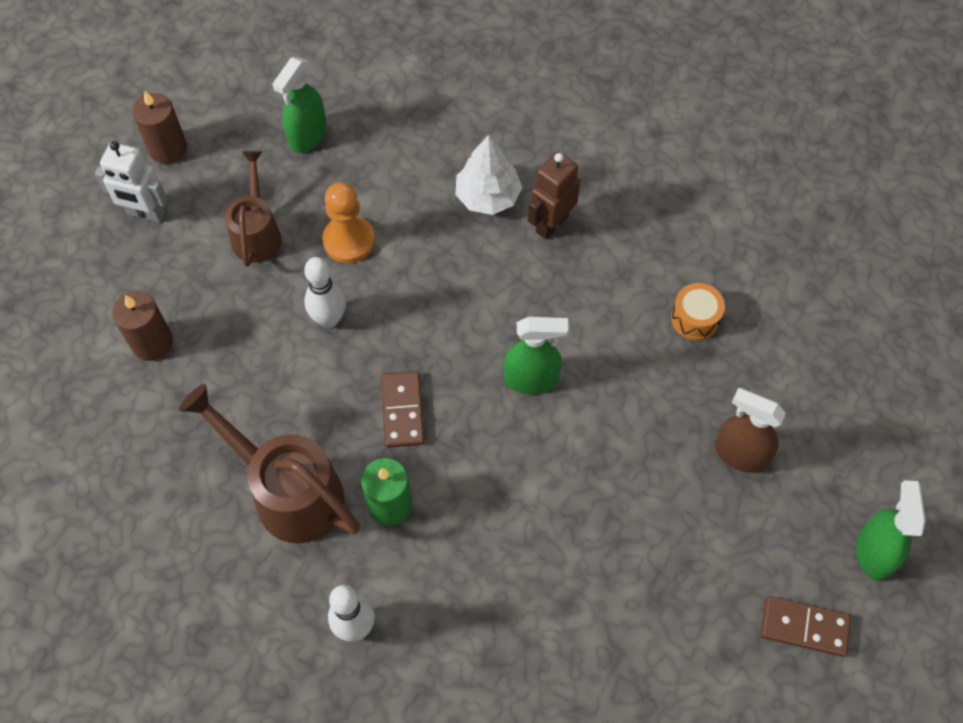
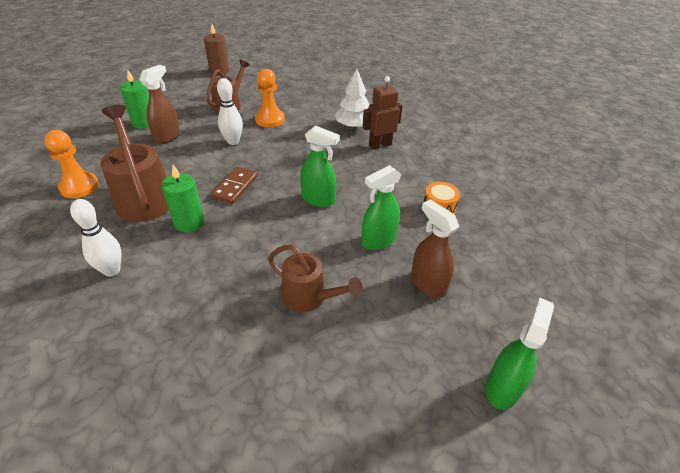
camera: 25 degrees right, 20 degrees down
(146, 213) = (189, 85): white robot -> none
(152, 343) = (144, 123): brown candle -> green candle
(179, 520) = (79, 186): none -> orange pawn
(218, 356) = (167, 136): none -> brown spray bottle
(307, 136) = (283, 84): green spray bottle -> green spray bottle (378, 240)
(619, 543) = (310, 298): none -> brown watering can
(804, 627) = (414, 414): brown domino -> none

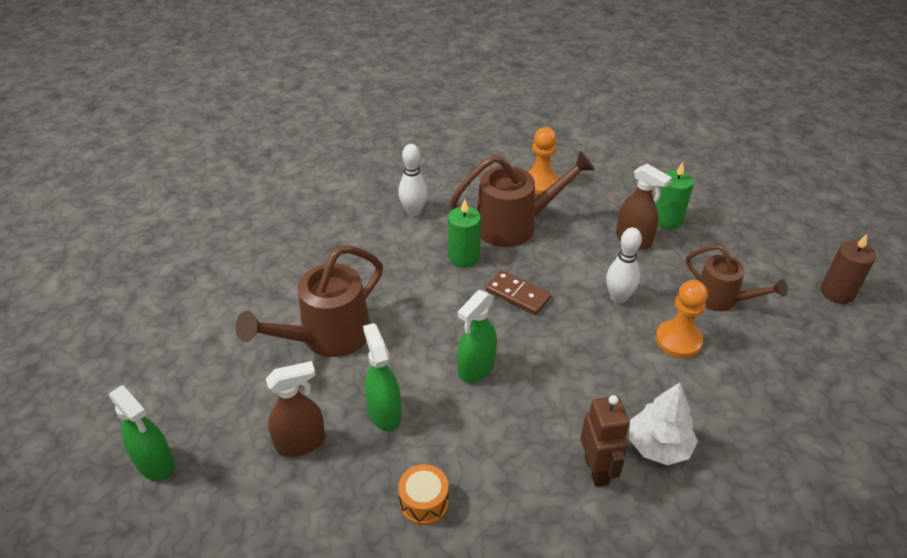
camera: 105 degrees right, 0 degrees up
(310, 298) = (326, 337): brown watering can -> brown watering can, size x1.57

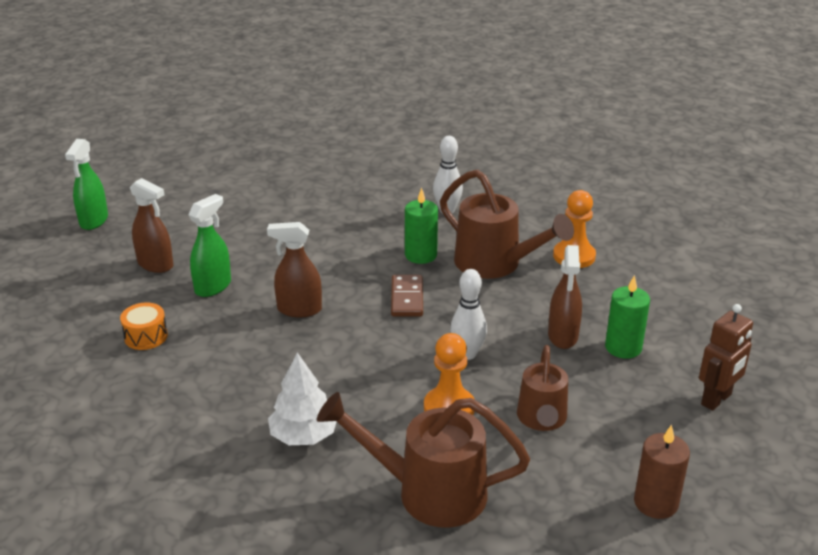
camera: 55 degrees right, 10 degrees down
(326, 337) = (263, 232): brown watering can -> brown watering can (428, 492)
(476, 368) = (299, 309): green spray bottle -> brown spray bottle
(597, 470) = (246, 409): brown robot -> brown robot (716, 399)

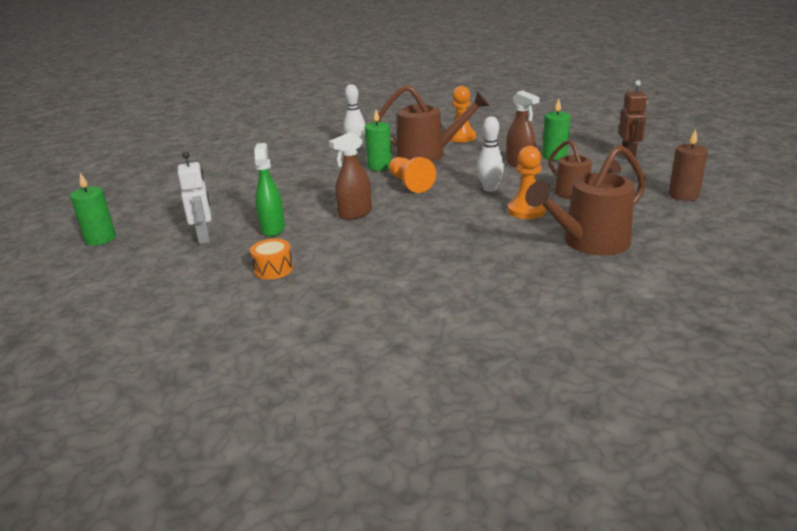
camera: 40 degrees left, 5 degrees down
(94, 221) = (100, 239): green spray bottle -> green candle
(155, 264) = (204, 237): brown spray bottle -> white robot
(304, 435) = (477, 257): white tree -> none
(407, 298) = (410, 184): brown domino -> orange pawn

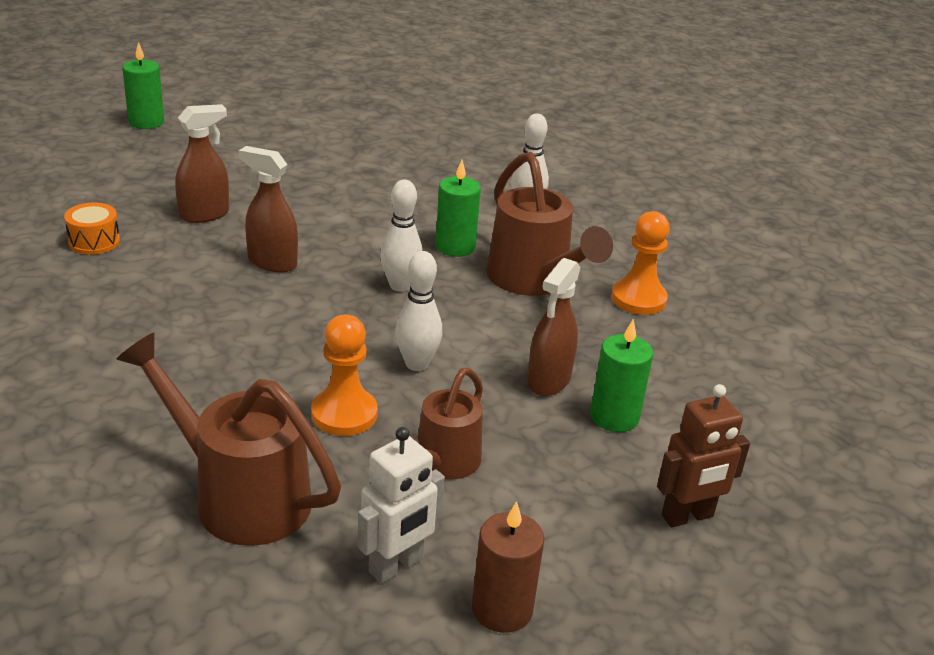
camera: 60 degrees right, 5 degrees up
(204, 237) = (167, 178): white robot -> white robot (396, 566)
(273, 229) = (204, 214): green spray bottle -> brown spray bottle
(410, 184) = (400, 286): orange pawn -> white bowling pin

